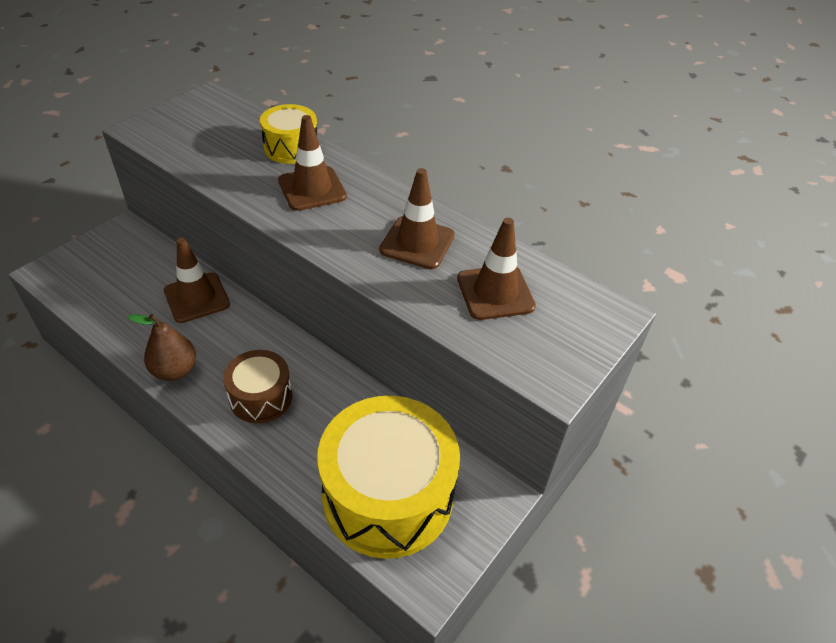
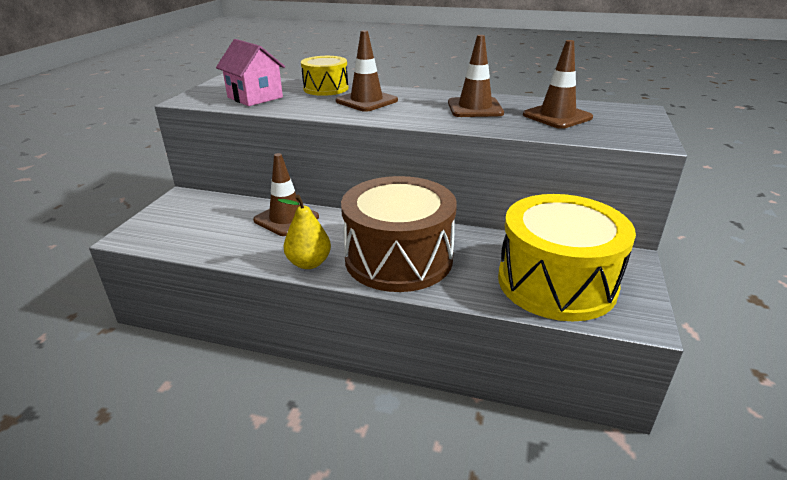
camera: 20 degrees left, 15 degrees down
(175, 370) = (309, 263): brown pear -> yellow pear
(205, 144) = (255, 97): none -> pink house
(261, 397) = (398, 258): brown drum -> brown drum, size x1.91

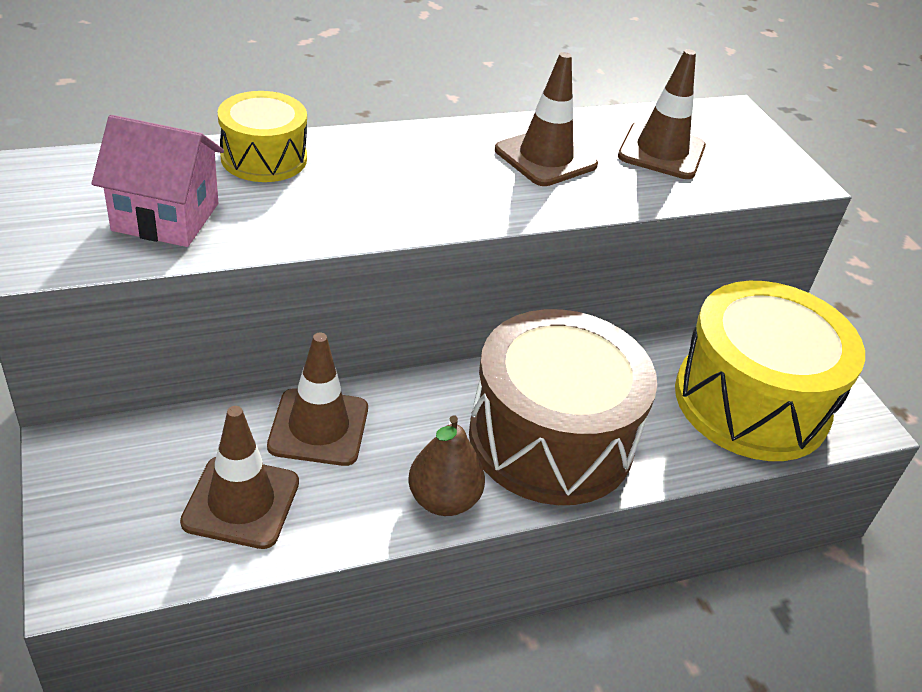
camera: 40 degrees left, 10 degrees up
(309, 263) = (443, 500): yellow pear -> brown pear
(366, 101) = (373, 179): brown traffic cone -> brown traffic cone (241, 502)

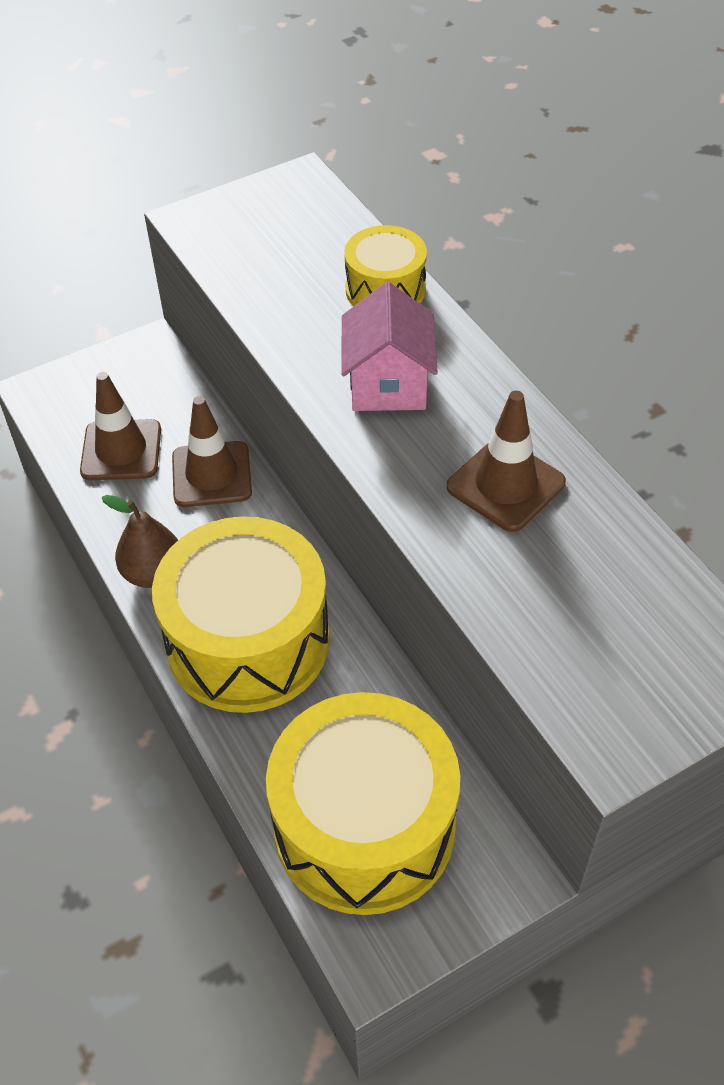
camera: 85 degrees right, 10 degrees up
(166, 217) = (270, 262): pink house -> pink house (388, 384)
(551, 439) = (248, 641): brown drum -> yellow drum
(661, 151) = (586, 591): brown traffic cone -> none

